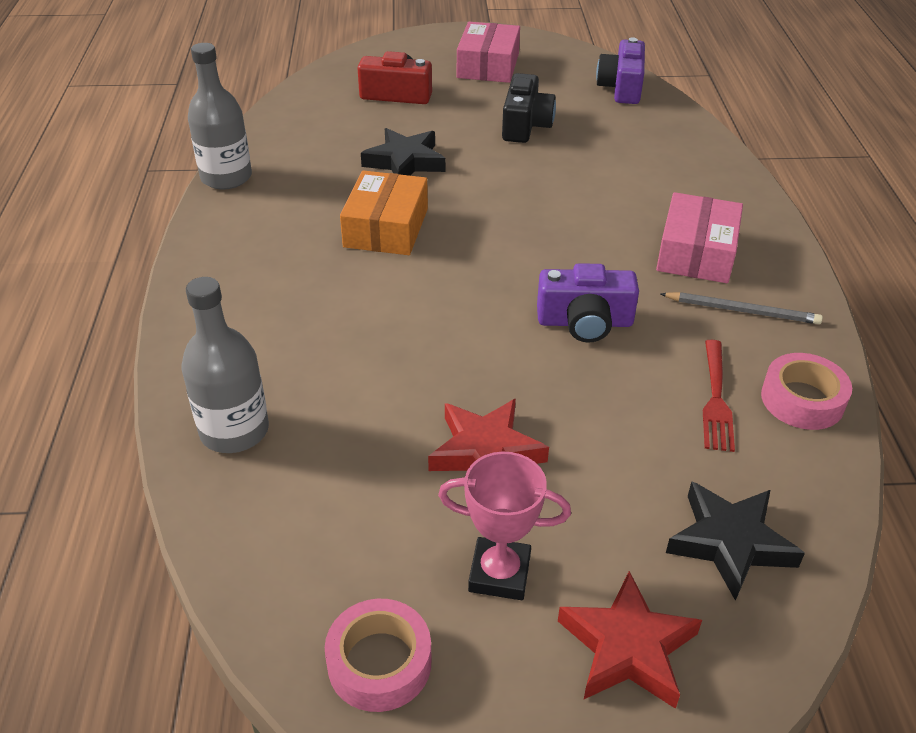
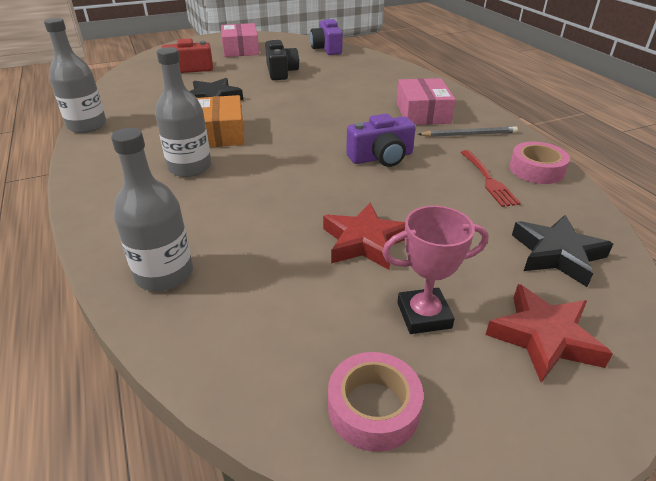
camera: 20 degrees left, 5 degrees down
(325, 278) = (190, 167): none -> grey bottle

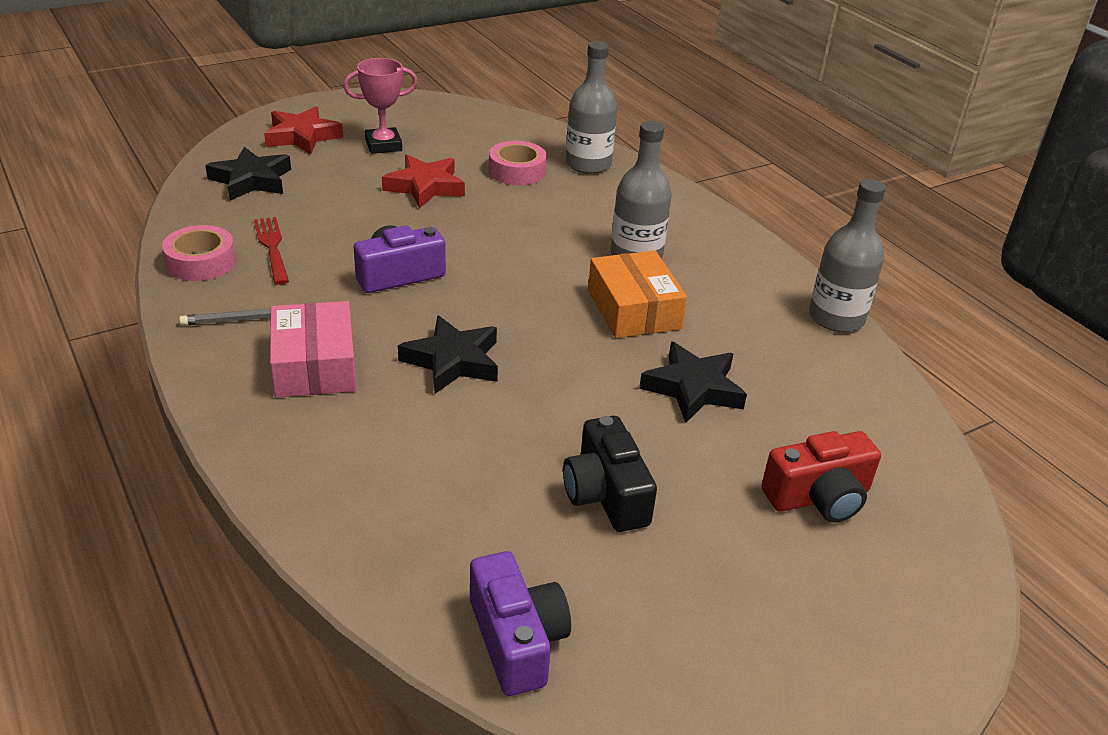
camera: 170 degrees right, 0 degrees up
(241, 49) = (763, 618): pink box -> none
(343, 112) = (453, 361): none -> black star
(373, 408) = (423, 112): pink tape -> pink tape (517, 171)

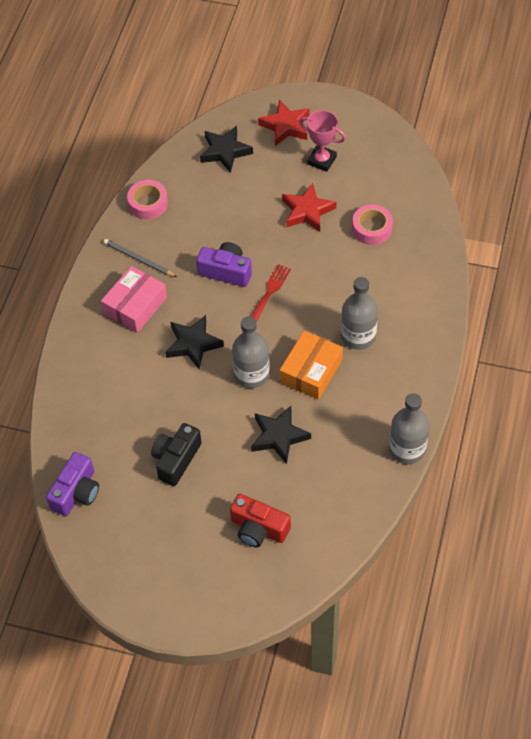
camera: 50 degrees right, 20 degrees up
(272, 247) = (188, 213): red fork -> red fork (269, 293)
(588, 164) = (420, 247): grey bottle -> grey bottle (251, 374)

